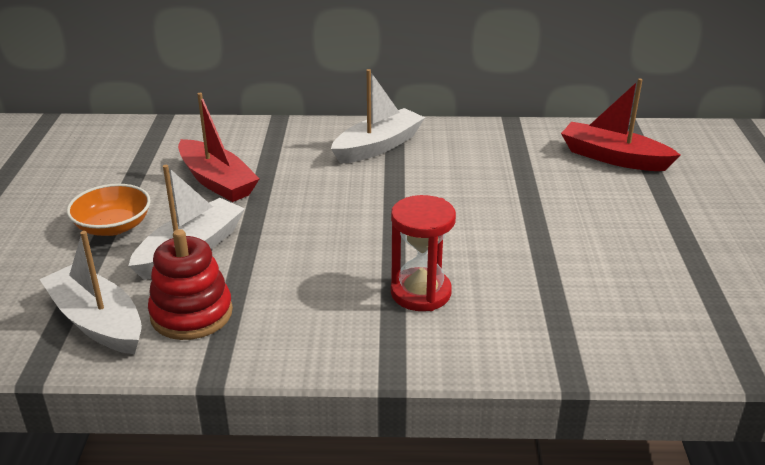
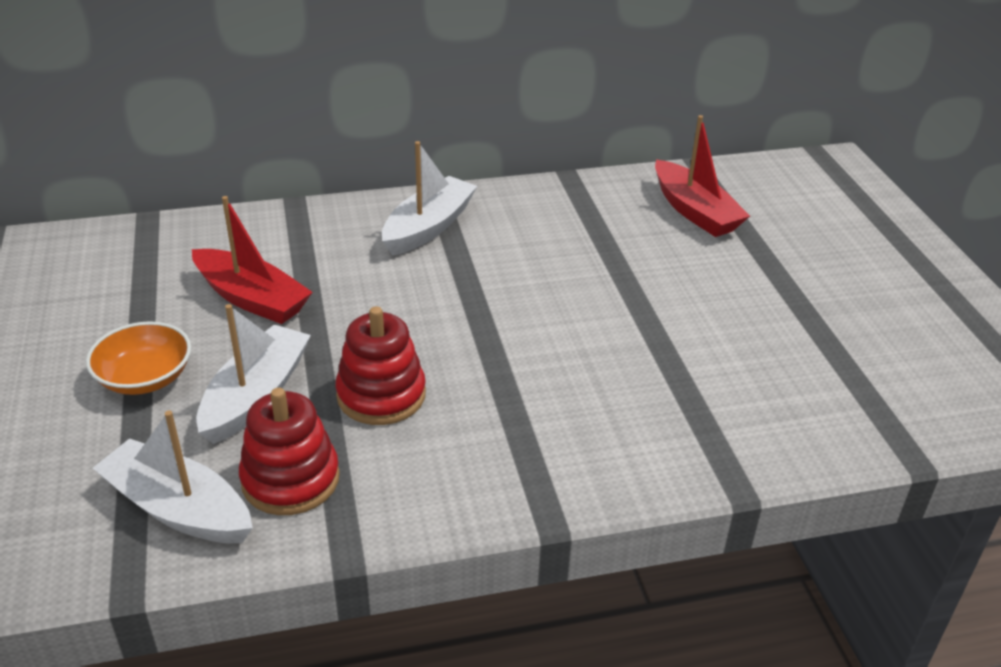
camera: 15 degrees left, 5 degrees up
(289, 263) = (381, 395): none -> red stacking toy
(420, 293) = (544, 411): red hourglass -> none
(613, 158) = (695, 211): red boat -> red boat turned 135 degrees counterclockwise

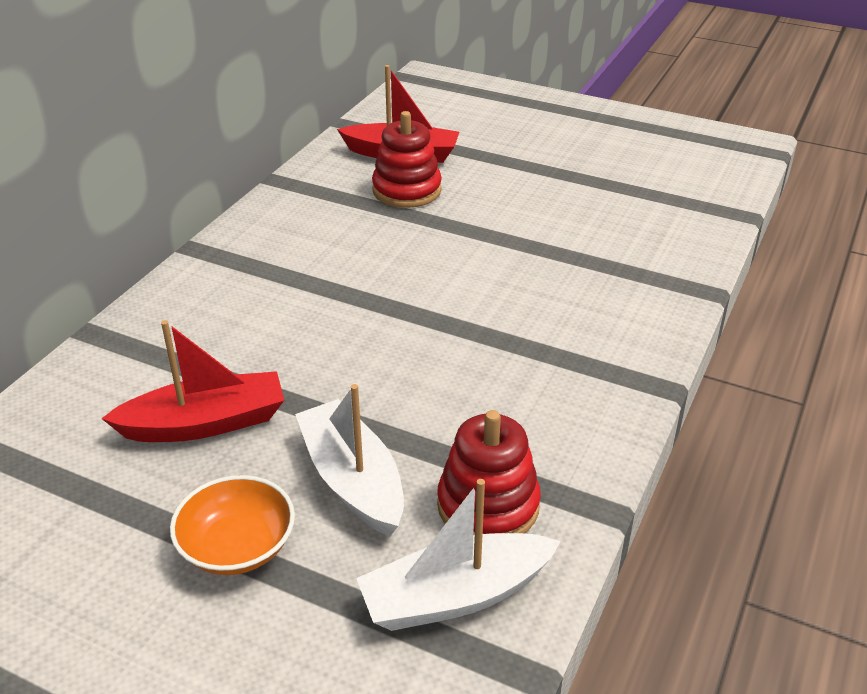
camera: 50 degrees left, 0 degrees up
(381, 395) = (436, 405): red stacking toy -> red stacking toy (407, 190)
(428, 227) = (244, 277): white boat -> none

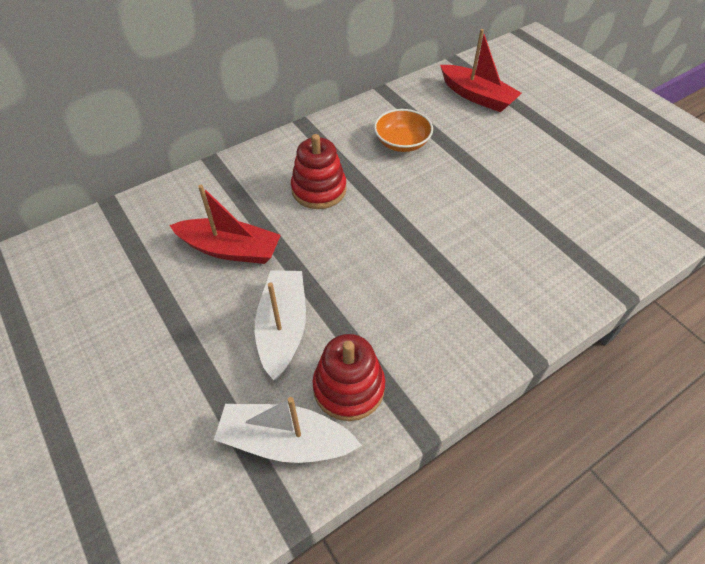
camera: 30 degrees right, 15 degrees up
(237, 546) = (193, 341): orange bowl -> orange bowl (402, 142)
(407, 190) = (460, 126): red stacking toy -> red stacking toy (319, 189)

